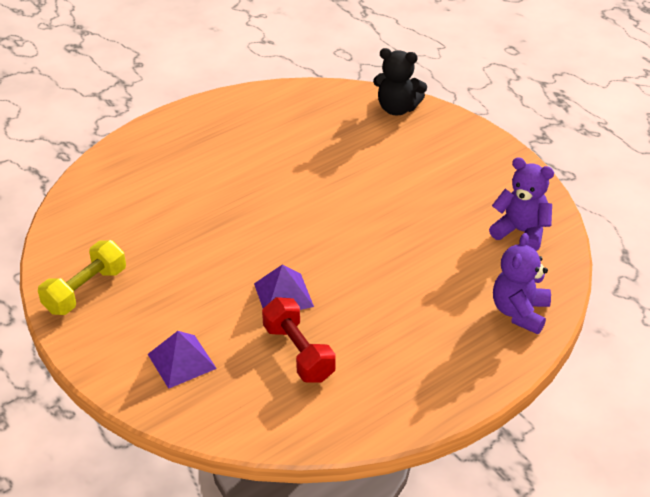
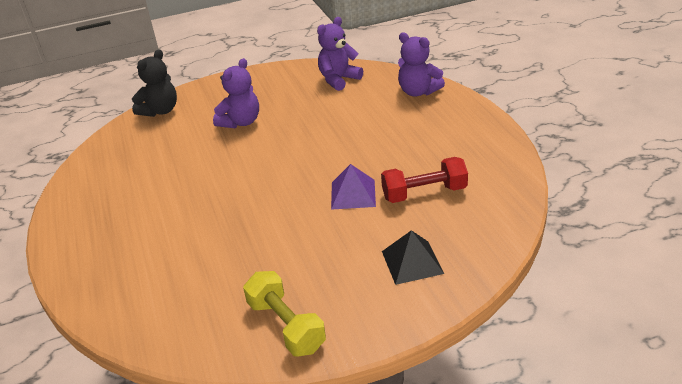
camera: 70 degrees left, 5 degrees down
(181, 361) = (412, 262): purple pyramid -> black pyramid
(395, 174) = (241, 122): none -> purple teddy bear

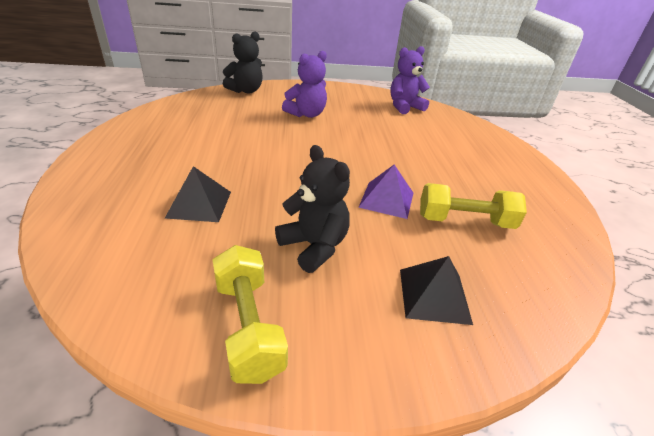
camera: 10 degrees right, 0 degrees up
(193, 251) = (199, 204): none -> black pyramid
(308, 255) = (314, 246): none -> black teddy bear
(418, 92) = (475, 133): purple teddy bear -> none
(424, 193) = (465, 221): red dumbbell -> yellow dumbbell

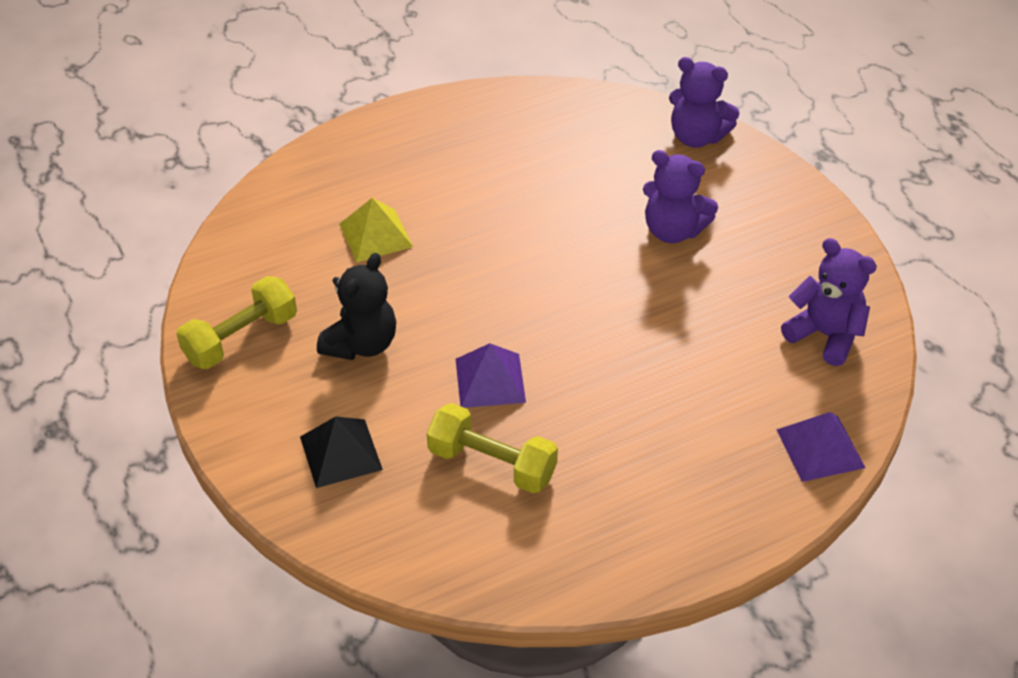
camera: 70 degrees right, 10 degrees up
(199, 204) = (375, 235): black pyramid -> yellow pyramid
(246, 91) = (697, 137): black teddy bear -> purple teddy bear
(465, 221) = (492, 464): yellow dumbbell -> yellow dumbbell turned 45 degrees counterclockwise
(475, 128) = (820, 448): none -> purple pyramid

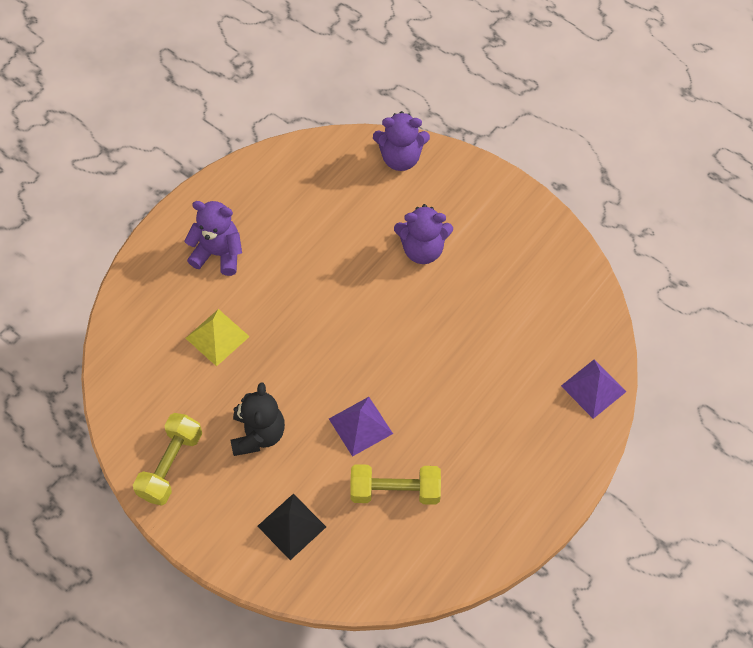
camera: 25 degrees left, 15 degrees up
(825, 335) = (559, 297): purple teddy bear -> purple teddy bear (218, 253)

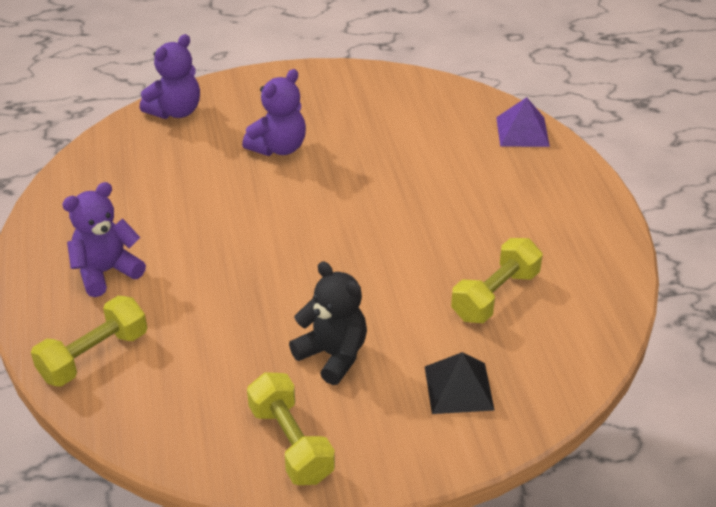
camera: 50 degrees left, 20 degrees down
(149, 307) = (94, 356): none -> yellow dumbbell
(217, 337) = (193, 324): yellow pyramid -> none
(360, 426) = (405, 280): purple pyramid -> none

